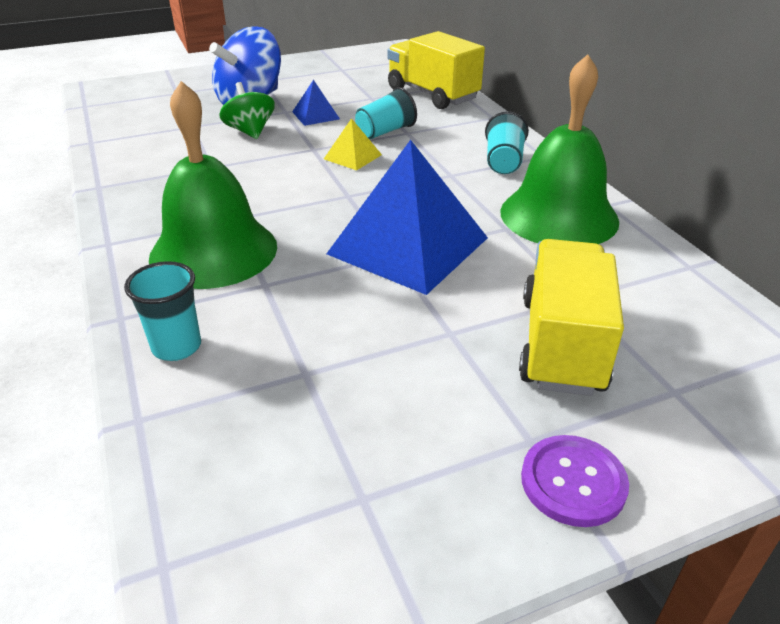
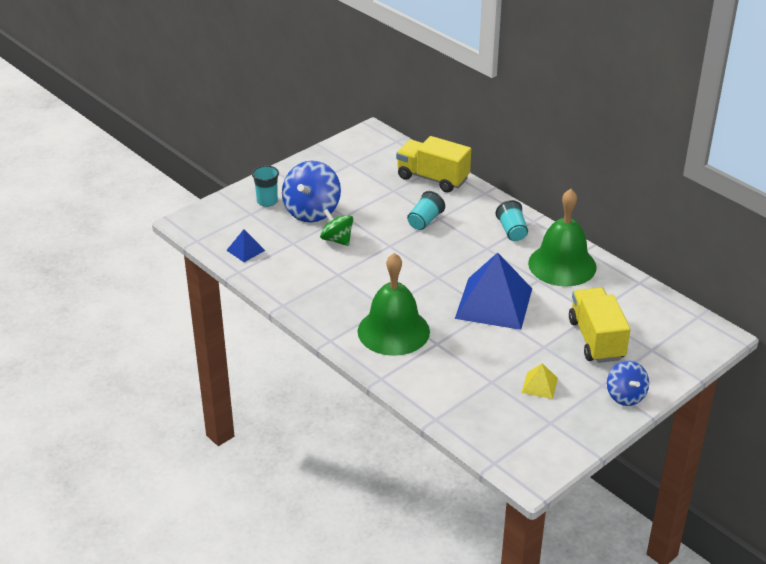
camera: 20 degrees left, 0 degrees up
(177, 347) = (423, 385): turquoise cup -> turquoise cup (267, 201)
(315, 115) = (368, 215): blue pyramid -> blue pyramid (245, 250)
(352, 157) = (419, 247): yellow pyramid -> yellow pyramid (539, 385)
(573, 482) = (625, 396): purple button -> blue spinning top

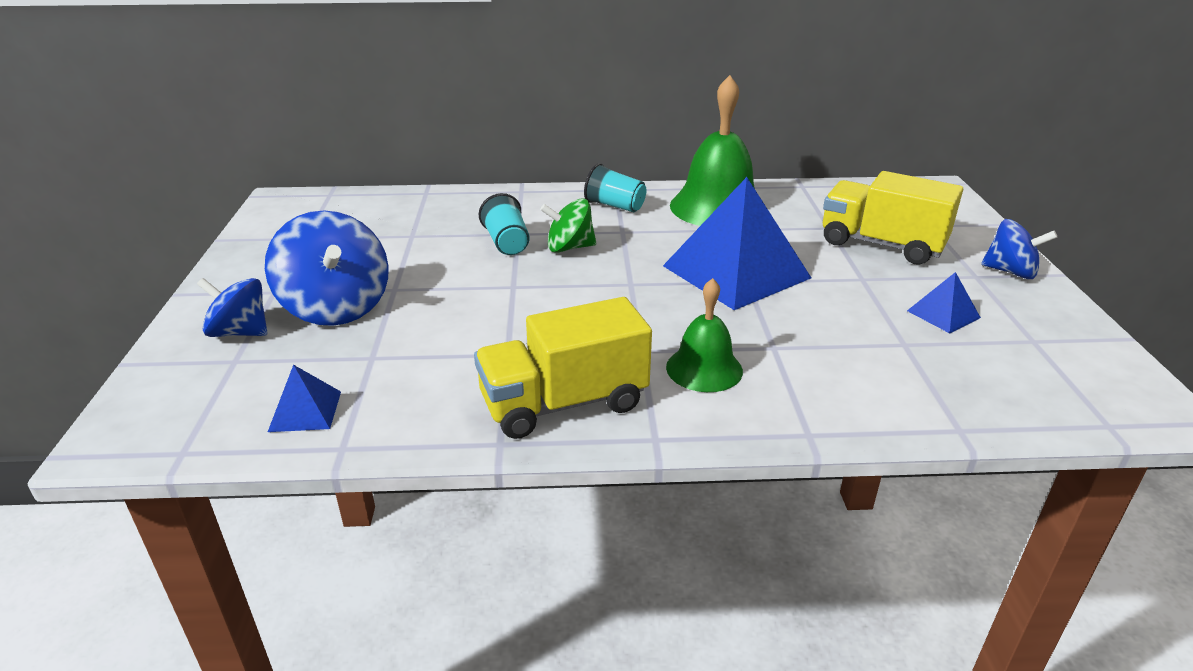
camera: 50 degrees left, 5 degrees down
(267, 201) = (240, 332): turquoise cup -> blue spinning top
(337, 240) = (432, 318): green spinning top -> green spinning top (569, 247)
(393, 331) = (704, 368): green bell -> green bell, size x0.57
(432, 178) = (439, 205): yellow truck -> yellow truck (564, 403)
(539, 385) = (943, 314): yellow pyramid -> blue pyramid

